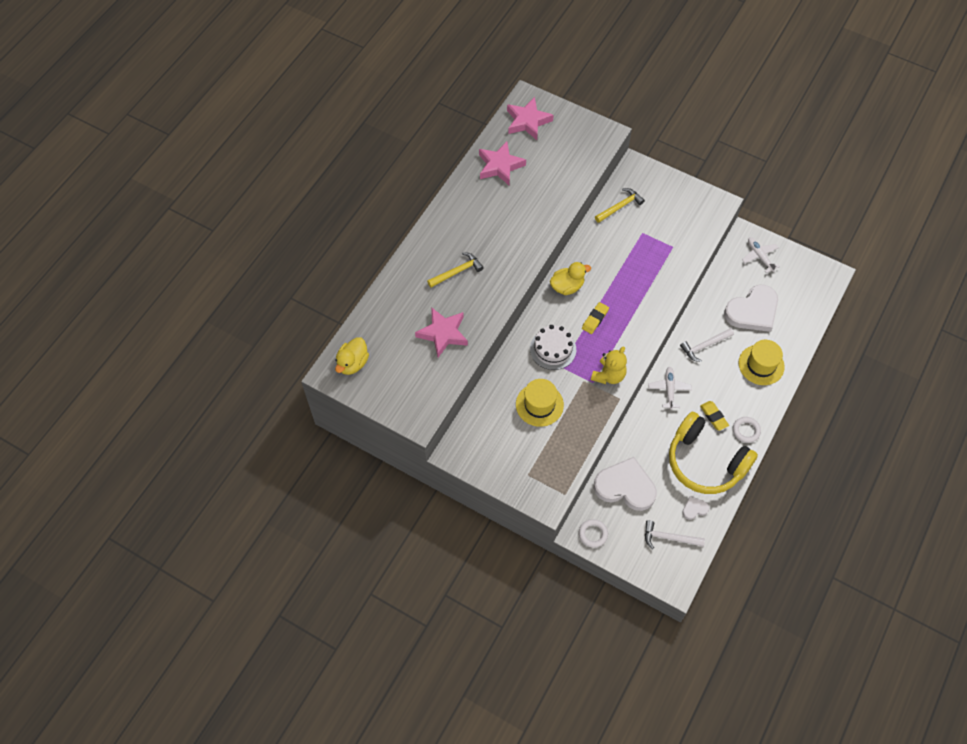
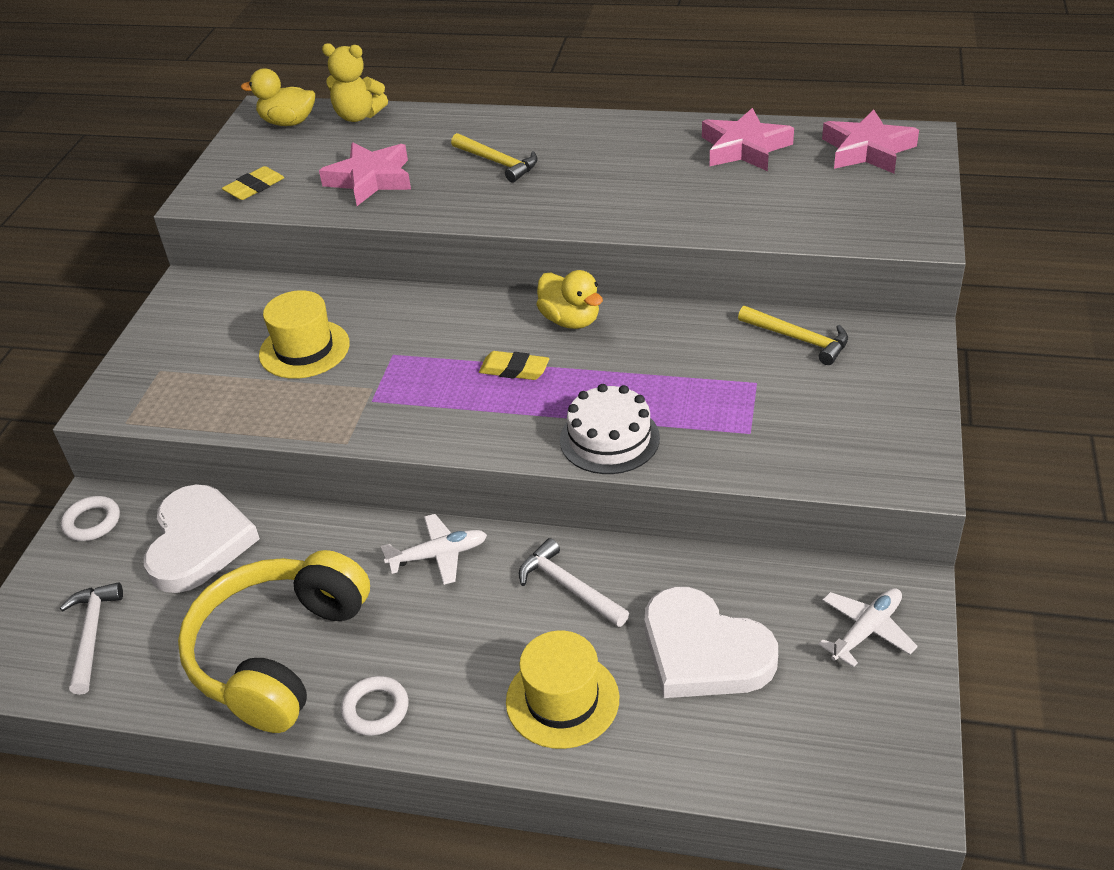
camera: 75 degrees right, 20 degrees down
(553, 349) = (426, 336): white cake -> white cake (609, 439)
(608, 375) = (394, 416): yellow teddy bear -> yellow teddy bear (358, 116)
(694, 509) = (163, 661): white heart -> none
(714, 416) = (395, 643): yellow eraser -> yellow eraser (254, 187)

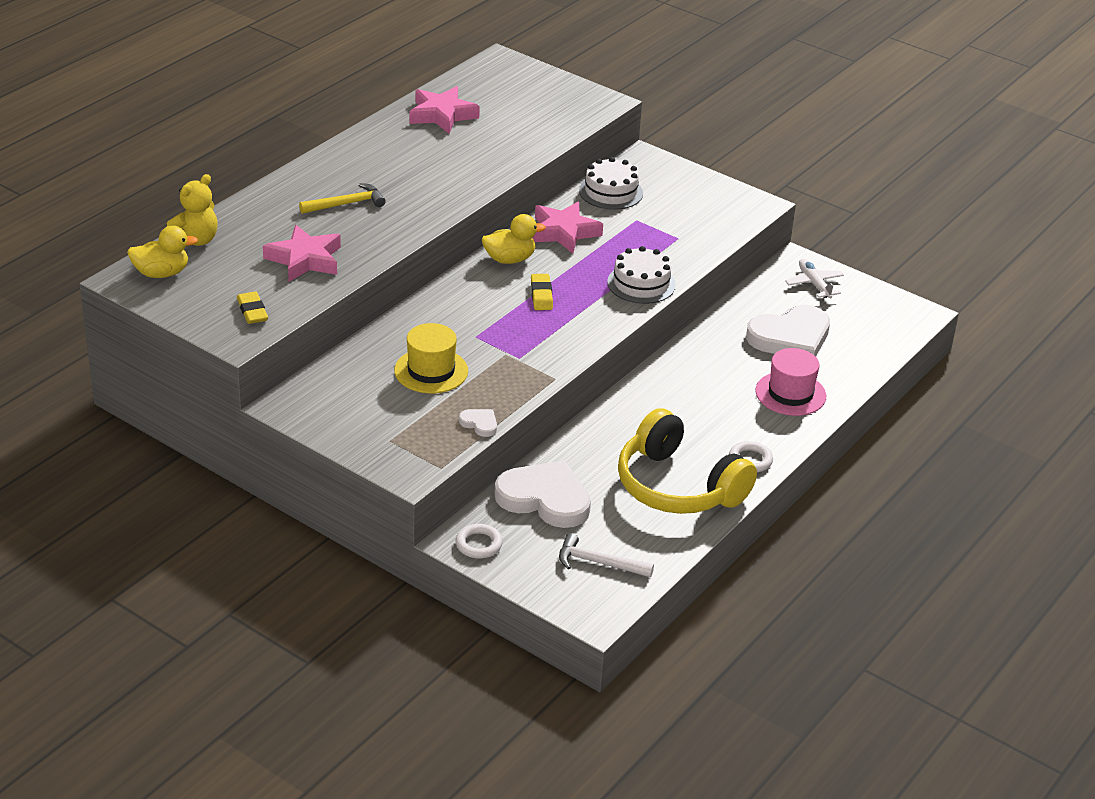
camera: 70 degrees left, 5 degrees down
(222, 419) = (479, 424): none -> white heart
(288, 122) = (161, 273): yellow duck -> yellow duck turned 135 degrees counterclockwise
(438, 555) = (642, 403): white plane -> none
(514, 370) = (541, 295): yellow eraser -> yellow eraser turned 45 degrees counterclockwise
(562, 700) = (790, 394): yellow hat -> pink hat
(569, 587) = (708, 365): white hammer -> none
(798, 339) = (611, 192): yellow hammer -> white cake
(867, 150) = (495, 80): pink star -> pink star (563, 232)

